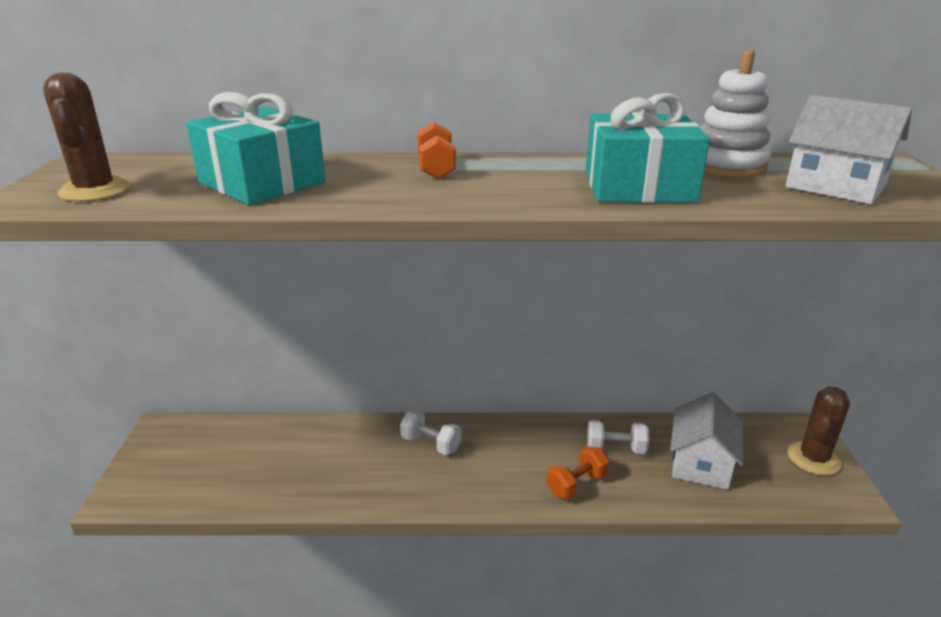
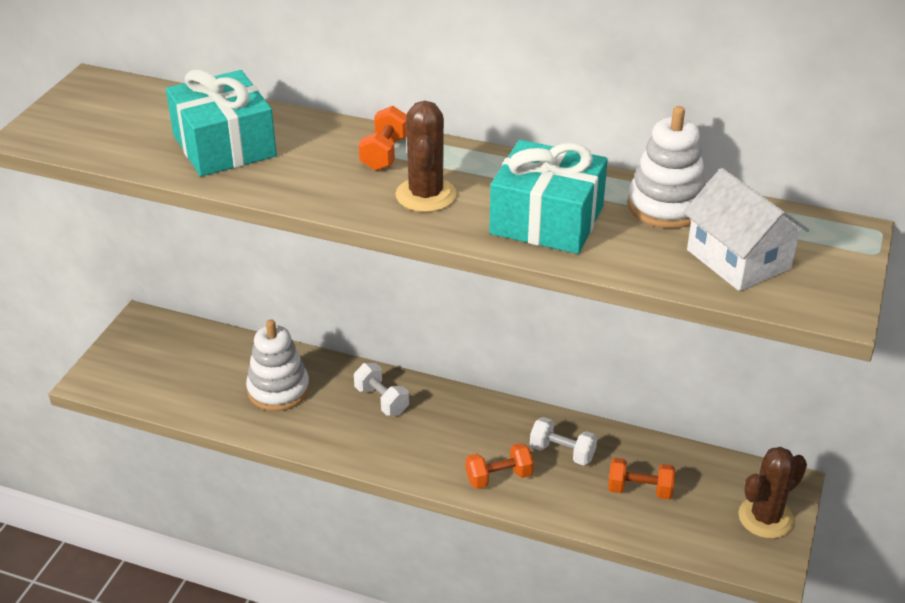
camera: 20 degrees right, 10 degrees up
(95, 190) = (90, 131): brown cactus -> brown cactus (426, 195)
(327, 458) = (278, 390): none -> white stacking toy
(700, 463) = (639, 490): white house -> orange dumbbell

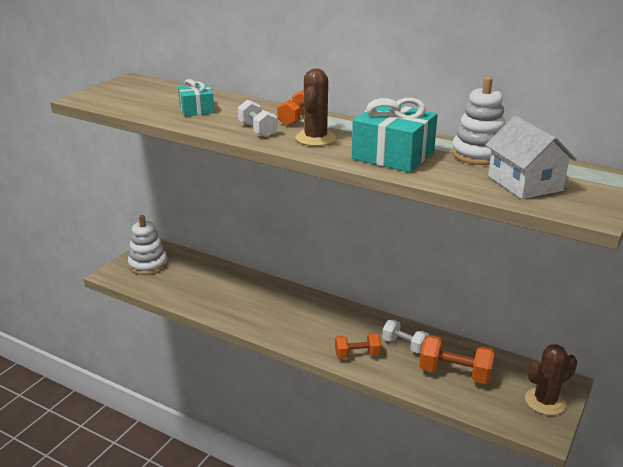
camera: 10 degrees right, 10 degrees down
(224, 146) = (196, 109): turquoise gift -> turquoise gift, size x0.58
(278, 390) = (225, 290): white stacking toy -> white stacking toy (148, 265)
(382, 400) = (290, 303): white dumbbell -> white dumbbell (257, 130)
(639, 490) = (455, 373): orange dumbbell -> orange dumbbell, size x1.53

